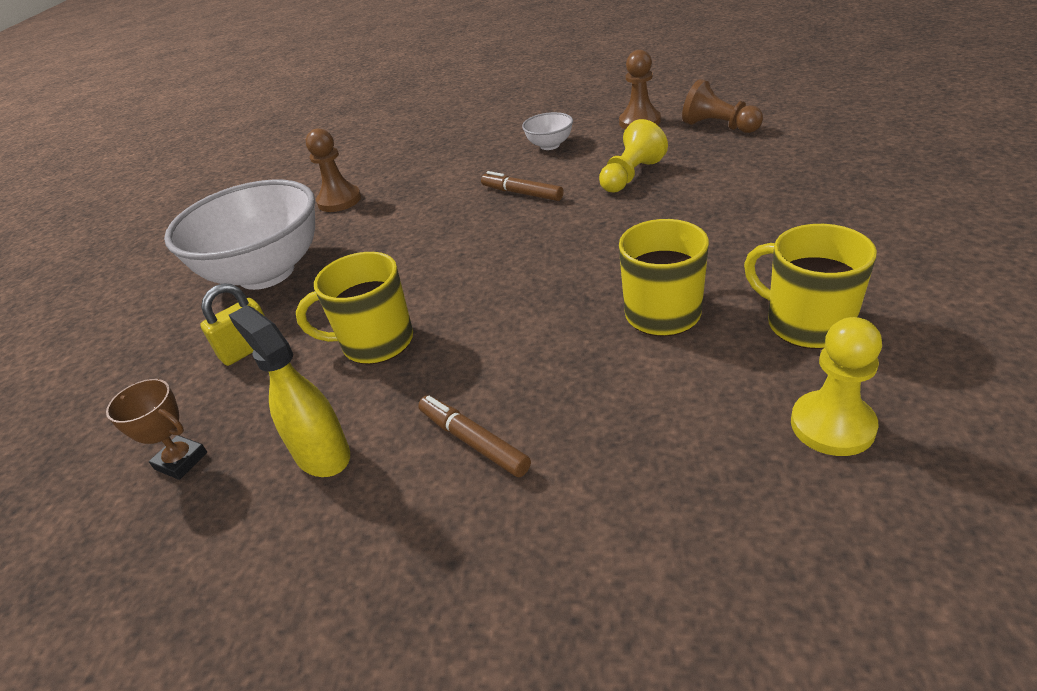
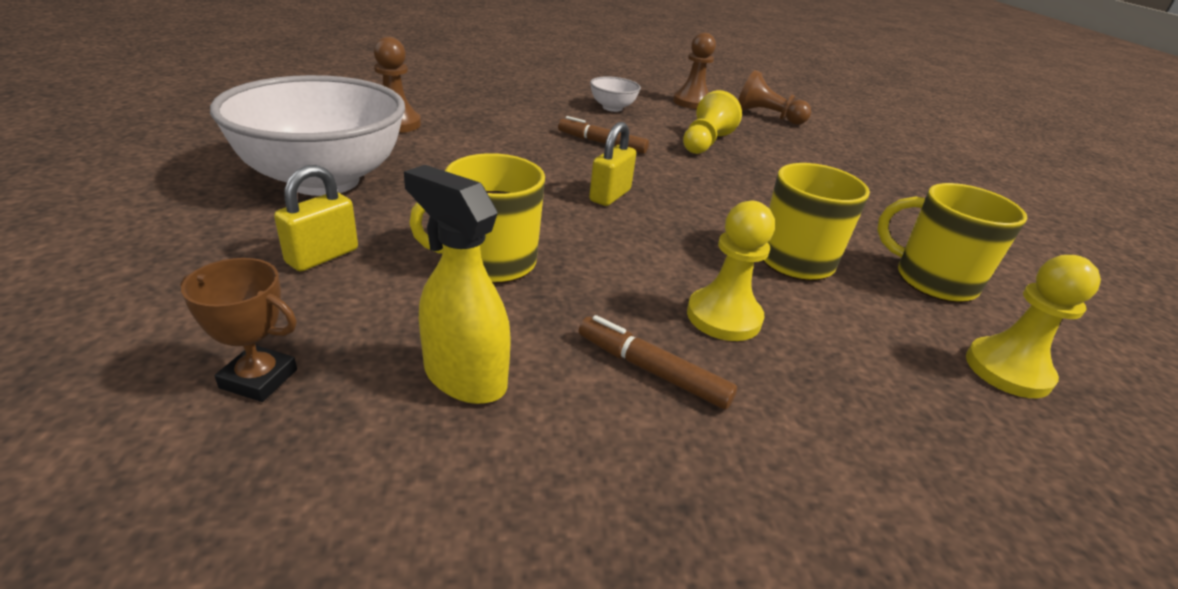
camera: 20 degrees left, 5 degrees down
(506, 257) = (610, 195): none -> yellow padlock
(561, 383) = (723, 317): none -> yellow pawn

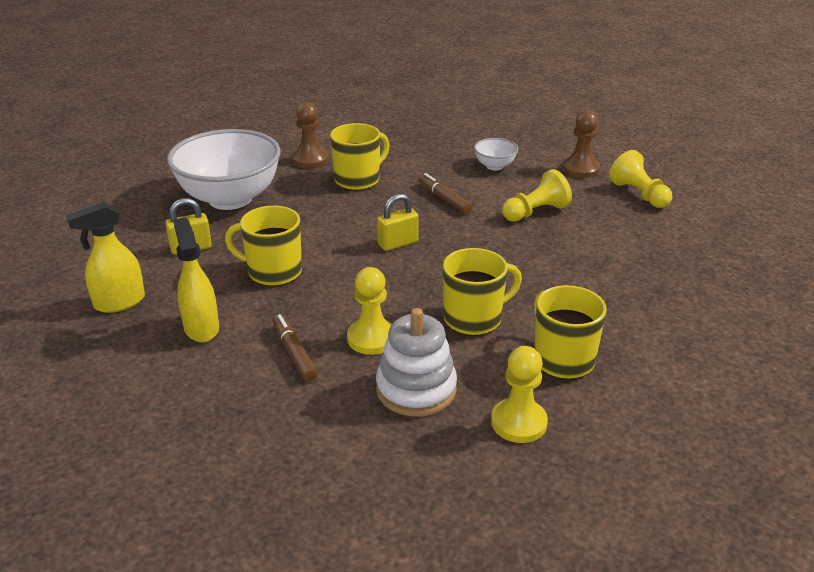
camera: 35 degrees right, 0 degrees up
(259, 379) = (119, 302): brown trophy -> yellow spray bottle
(481, 137) = (358, 180): none -> yellow mug
(767, 116) = (639, 194): brown pawn -> yellow pawn
(859, 368) = (416, 389): none -> white stacking toy

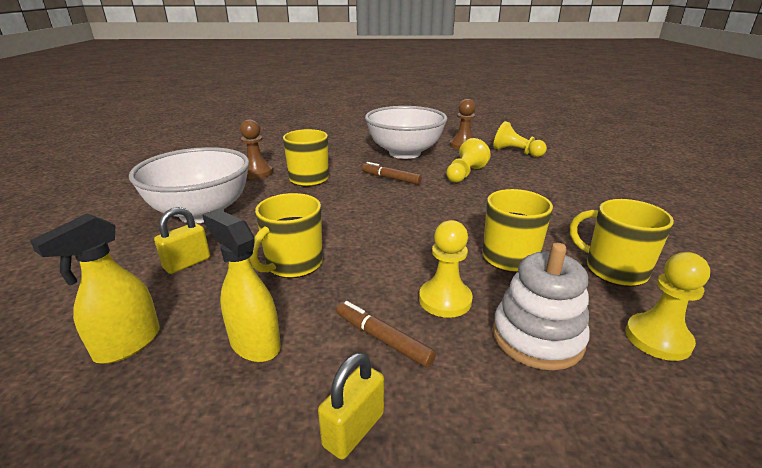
camera: 25 degrees left, 5 degrees down
(273, 272) = (293, 264): yellow mug -> yellow mug turned 45 degrees counterclockwise
(398, 243) = (386, 215): yellow padlock -> yellow padlock (353, 429)
(494, 166) = (405, 153): white bowl -> white bowl, size x2.31

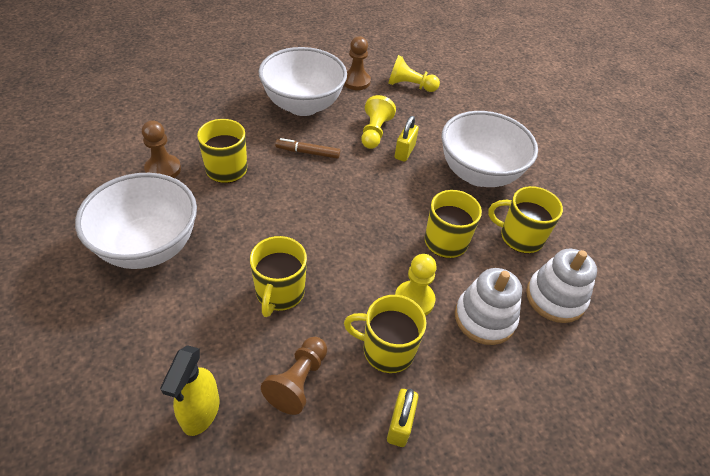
camera: 25 degrees left, 20 degrees up
(187, 263) = (184, 316): yellow padlock -> yellow padlock (404, 152)
(254, 344) = (298, 381): yellow spray bottle -> brown pawn
(383, 339) = (386, 350): brown marker -> yellow mug
(572, 213) = (478, 174): none -> white bowl
(657, 338) = (555, 298): yellow pawn -> white stacking toy

